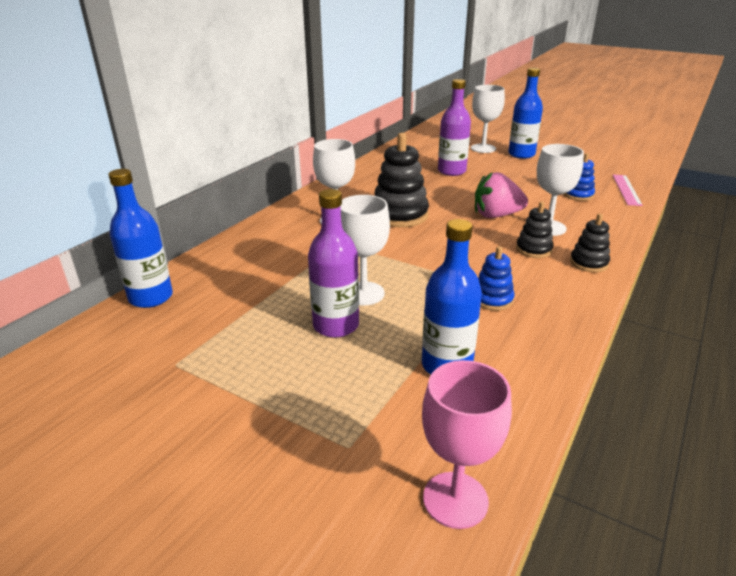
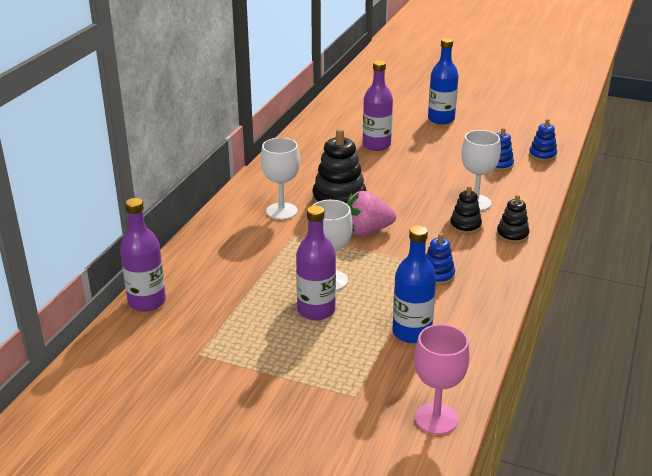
camera: 10 degrees left, 0 degrees up
(151, 297) = (147, 302): blue bottle -> purple bottle
(483, 148) = (402, 114): white goblet -> none
(496, 215) = (428, 193): pink strawberry -> pink strawberry (367, 231)
(626, 189) = (542, 155): pink ruler -> blue stacking toy

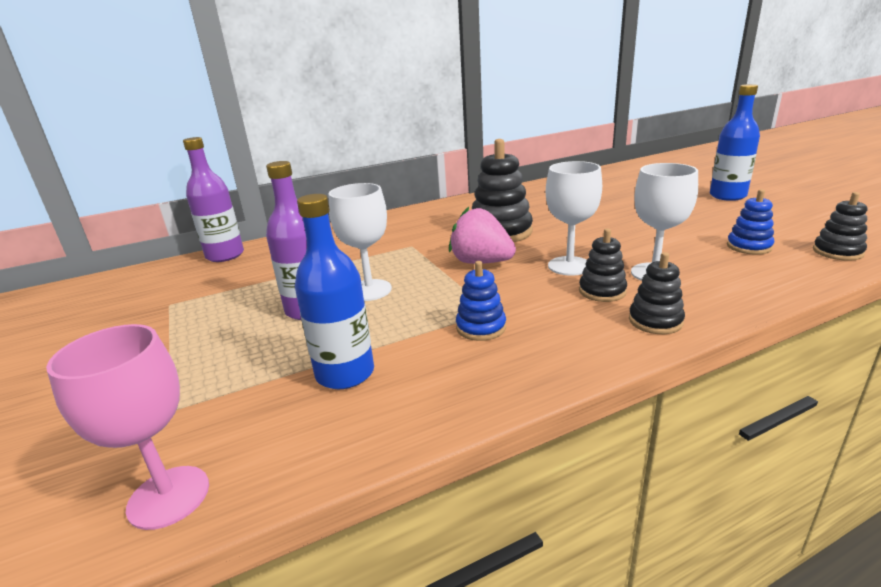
camera: 45 degrees right, 5 degrees down
(281, 211) = (436, 227): white goblet -> white goblet (569, 266)
(376, 145) = (614, 202): purple bottle -> none
(542, 155) = (837, 252): blue stacking toy -> black stacking toy

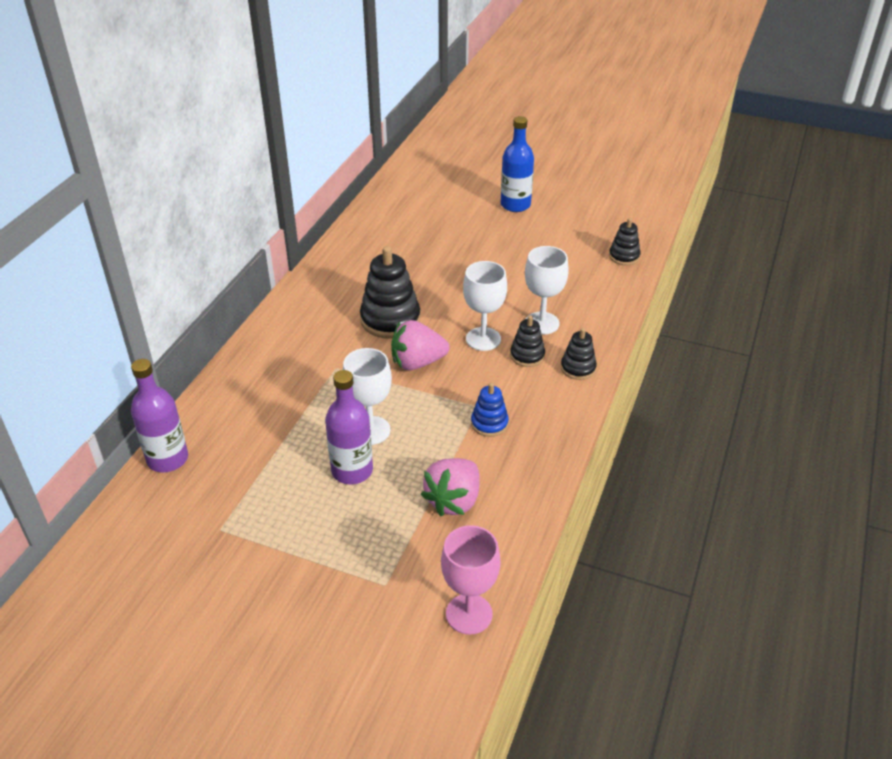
camera: 45 degrees left, 15 degrees up
(345, 373) = (454, 500): blue bottle -> pink strawberry
(749, 246) = (574, 270): blue stacking toy -> none

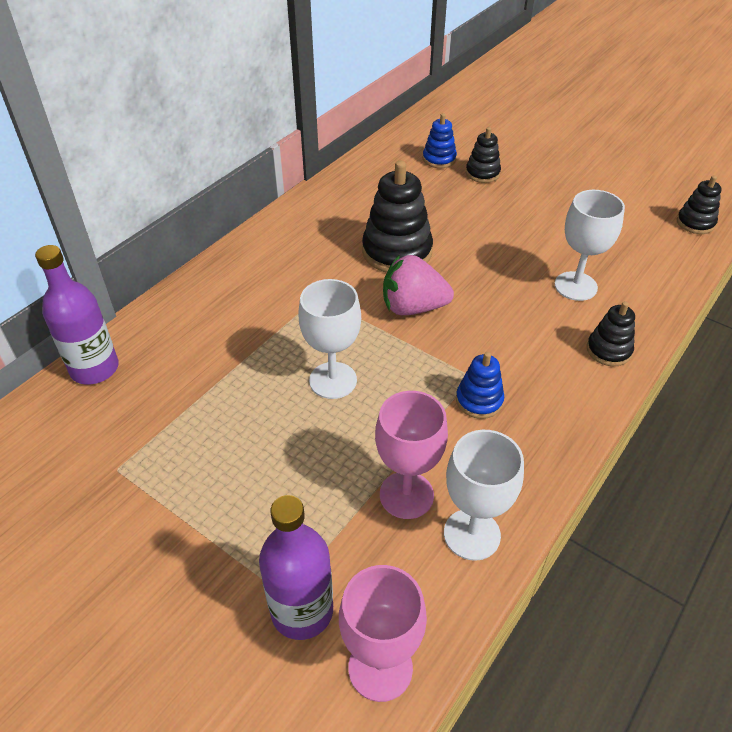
camera: 15 degrees right, 5 degrees up
(352, 471) = (294, 427): purple bottle -> purple bottle (302, 611)
(402, 234) = (439, 159): none -> blue stacking toy
(454, 500) = (406, 495): pink strawberry -> pink goblet
(483, 339) = (499, 293): white goblet -> white goblet (472, 534)
(515, 205) = (576, 146): blue bottle -> none
(527, 355) = (548, 323): black stacking toy -> black stacking toy (482, 173)

